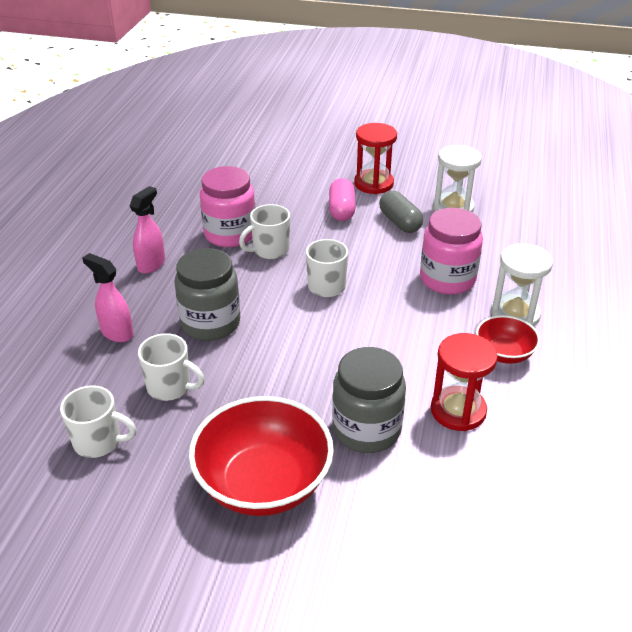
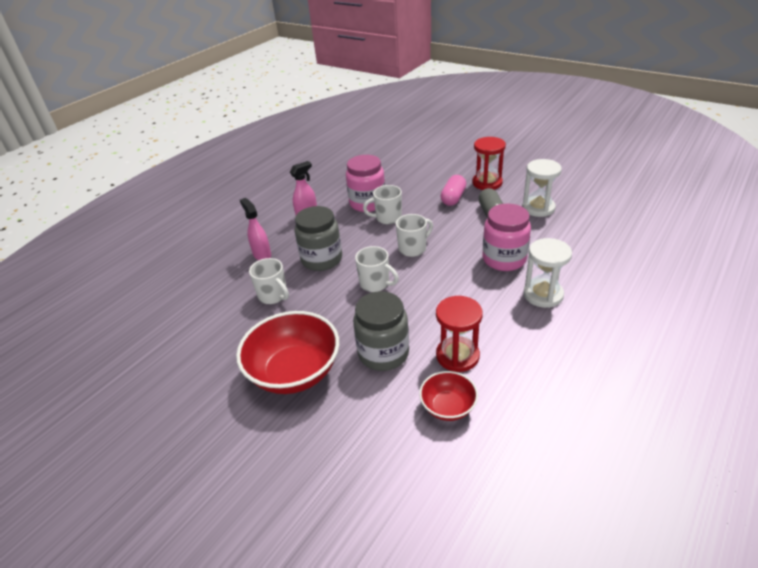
camera: 25 degrees right, 0 degrees up
(99, 442) = (213, 320): white mug -> white mug (375, 284)
(504, 353) = (517, 322): red bowl -> red bowl (448, 407)

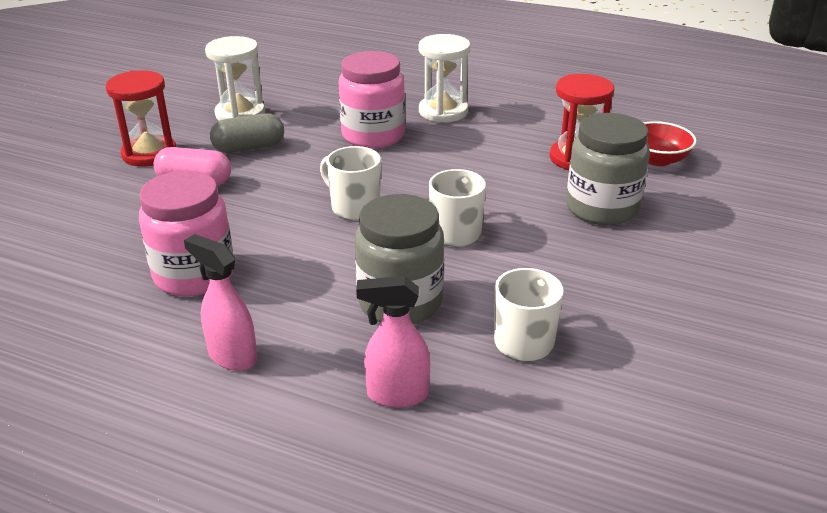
camera: 105 degrees left, 5 degrees down
(262, 255) = (397, 395): pink spray bottle -> pink spray bottle turned 45 degrees clockwise
(294, 372) = (683, 277): red bowl -> none
(387, 218) = (255, 243): white mug -> none

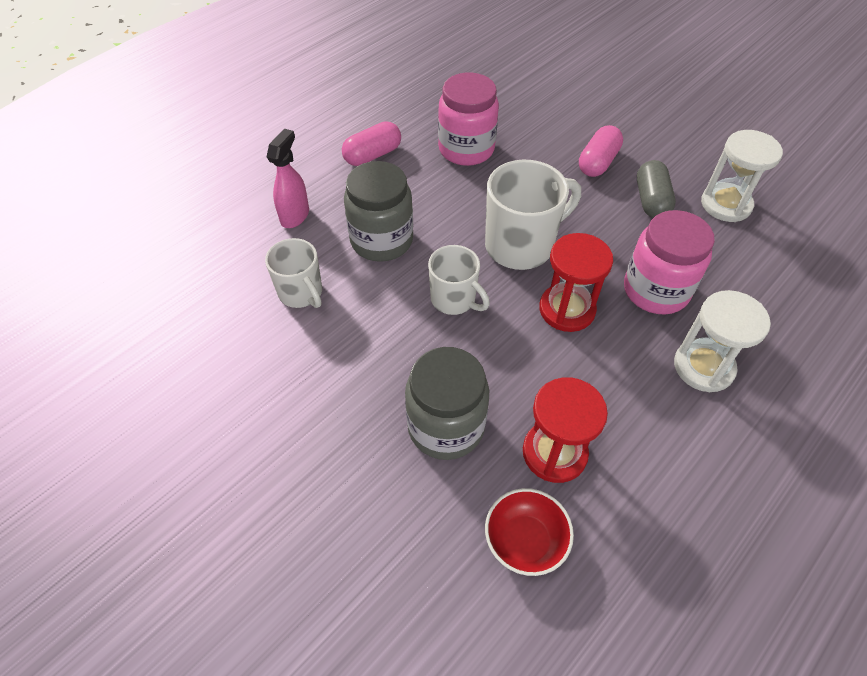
camera: 110 degrees right, 20 degrees up
(149, 154) = (655, 143): red hourglass -> red hourglass (567, 309)
(232, 356) = (372, 155): pink spray bottle -> pink capsule
(354, 207) = (521, 245): white mug -> white mug, size x1.61

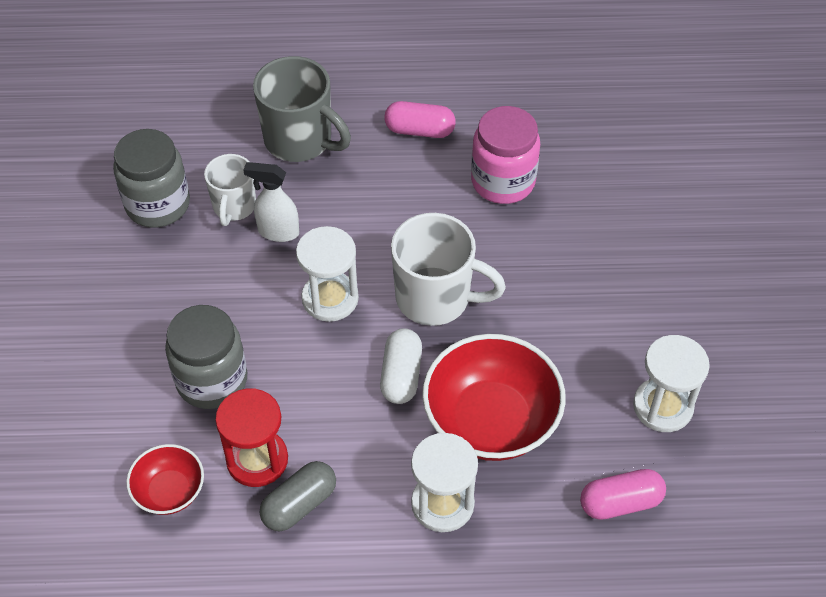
camera: 45 degrees right, 0 degrees up
(295, 216) = (300, 140): pink spray bottle -> grey mug
(357, 285) = (278, 232): none -> white spray bottle
(381, 240) = (337, 210): grey jar -> grey jar (158, 204)
(454, 299) = (330, 298): white mug -> white hourglass
(567, 309) = (401, 375): red hourglass -> white capsule
(598, 162) = (601, 280): pink capsule -> pink capsule (620, 502)
(651, 200) = (599, 349): grey capsule -> grey capsule (299, 504)
(655, 290) = (491, 420): pink jar -> red bowl

